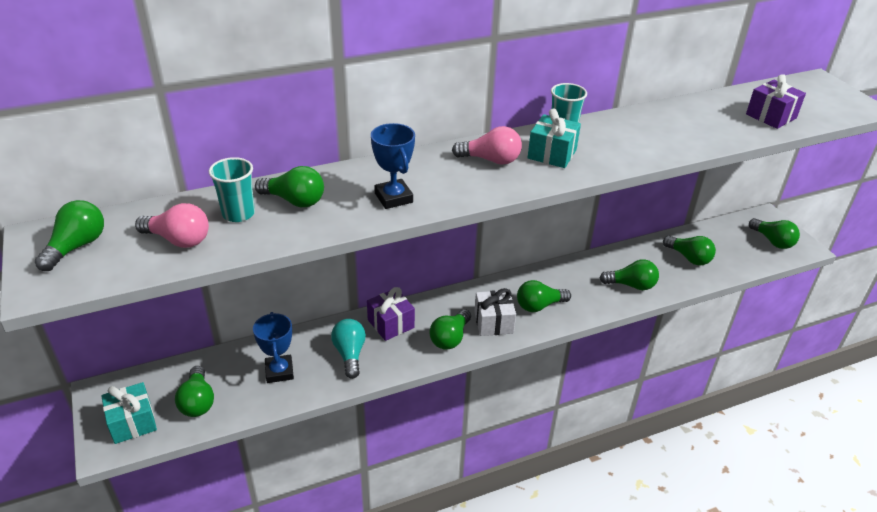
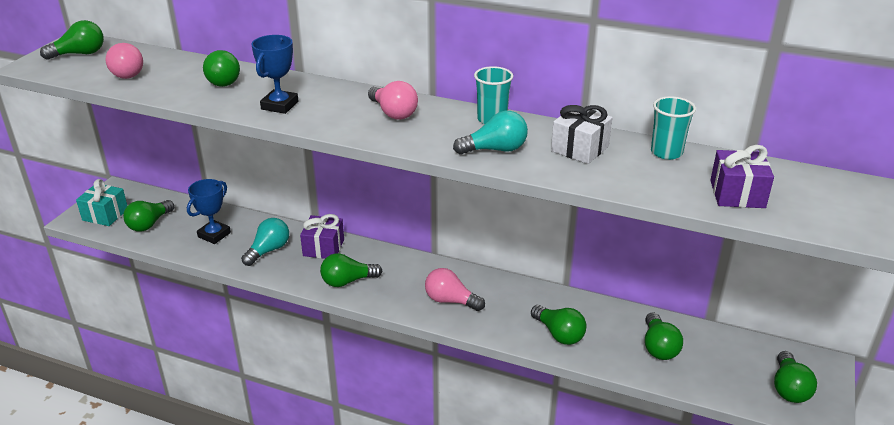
camera: 45 degrees right, 5 degrees down
(238, 214) = (179, 73): turquoise cup -> turquoise cup (666, 152)
(493, 322) = (395, 290): white gift -> white gift (579, 149)
(539, 306) = (450, 301): green light bulb -> pink light bulb
(552, 154) = (448, 129): turquoise gift -> none
(607, 154) = (495, 150): none -> turquoise light bulb

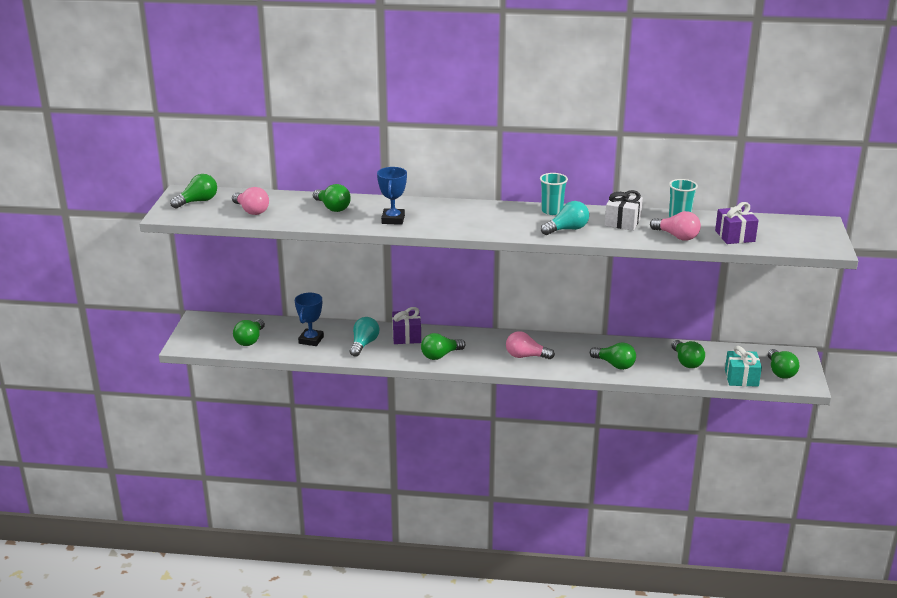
camera: 15 degrees left, 5 degrees down
(105, 214) = (206, 339): turquoise gift -> turquoise gift (741, 378)
(393, 113) = (480, 215): pink light bulb -> pink light bulb (677, 236)

